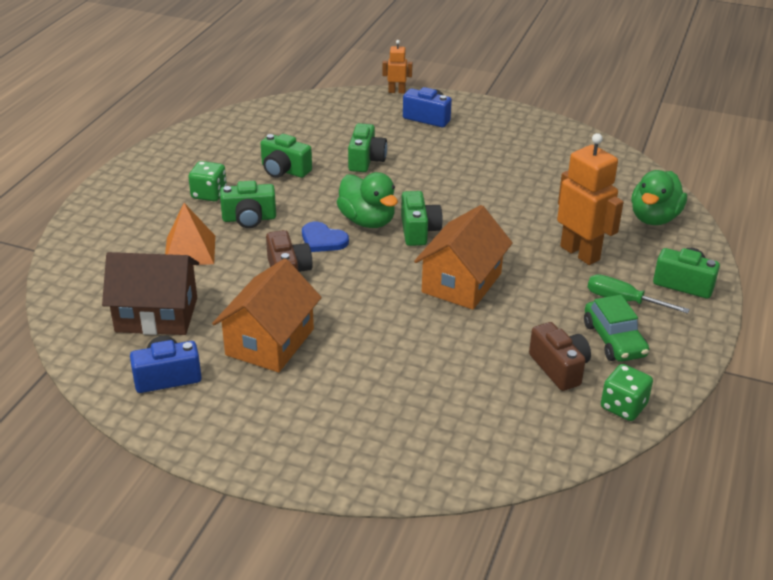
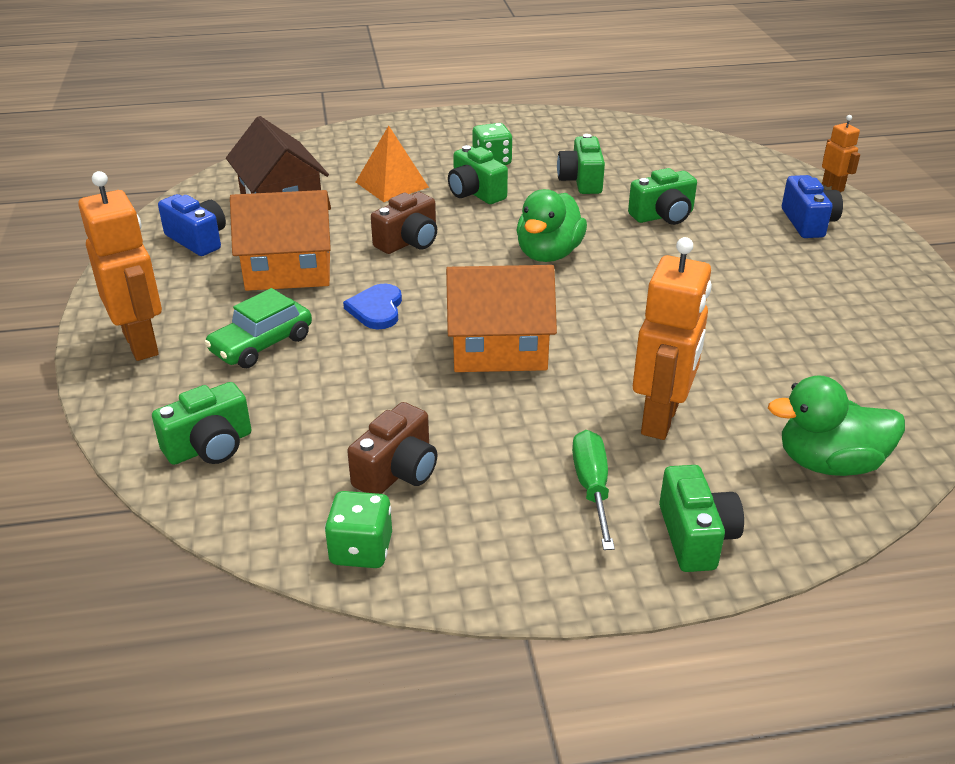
camera: 60 degrees right, 0 degrees up
(306, 448) = (141, 343): none -> orange robot
(323, 240) = (484, 241): blue heart -> blue heart (376, 309)
(418, 231) = (568, 290): green camera -> green camera (210, 446)
(614, 340) = (496, 503): green car -> green car (261, 344)

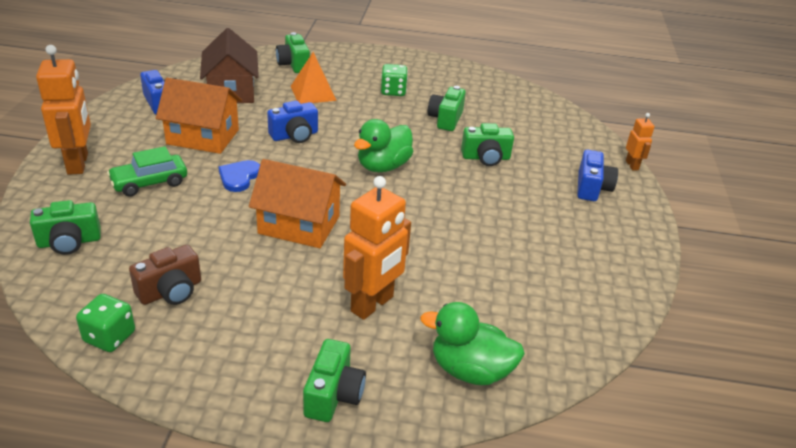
camera: 15 degrees right, 0 degrees up
(409, 242) = (294, 135): brown camera -> blue camera
(475, 193) = (365, 111): green camera -> green camera (293, 64)
(592, 488) = (288, 339): green screwdriver -> none

